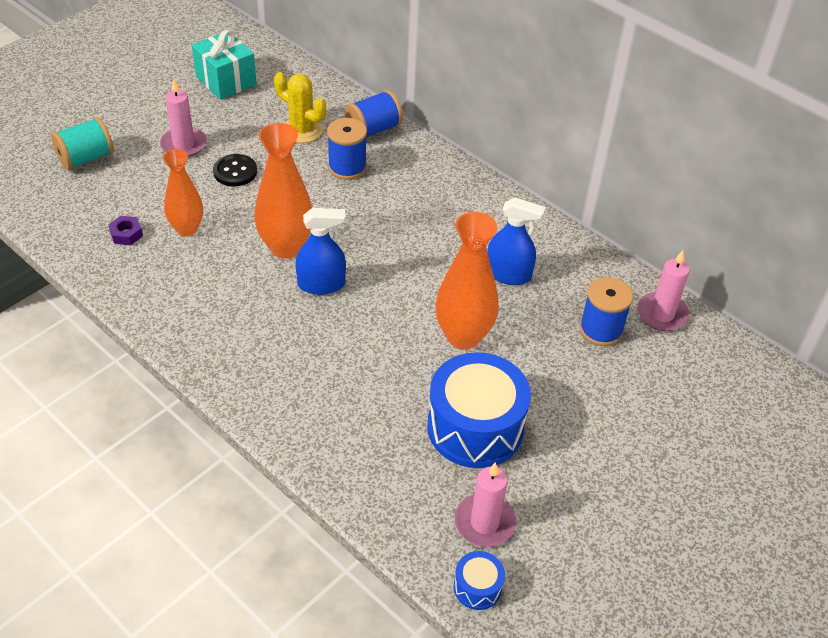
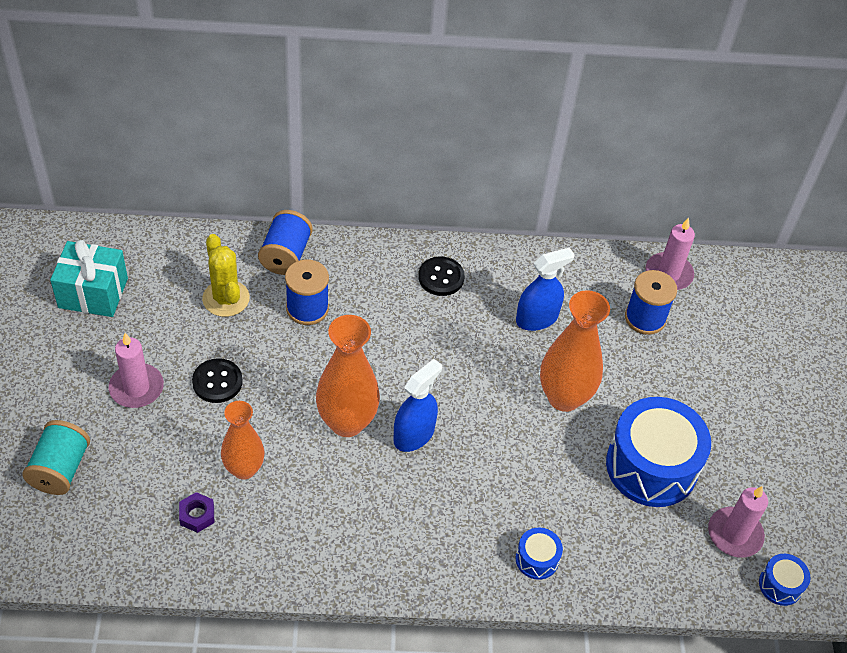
camera: 45 degrees left, 5 degrees up
(301, 130) = (226, 298): yellow cactus -> yellow cactus turned 75 degrees clockwise
(306, 420) = (537, 559): none -> blue drum
(467, 206) = (441, 277): none -> black button

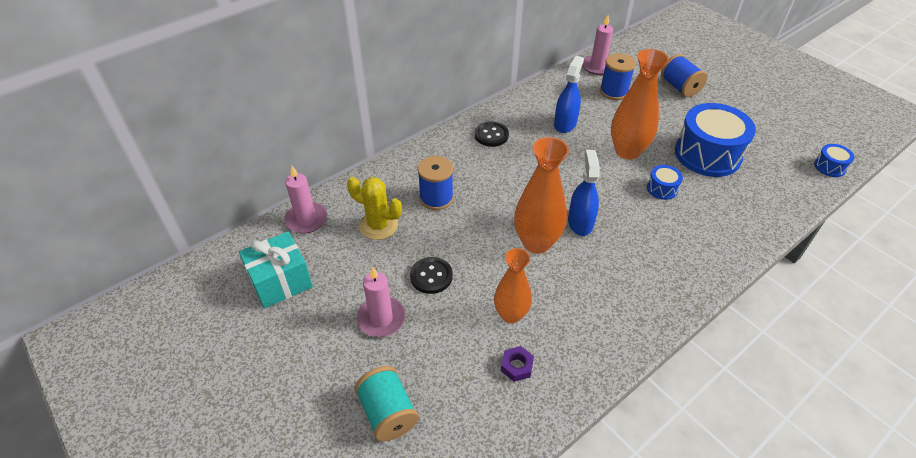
camera: 35 degrees left, 5 degrees down
(285, 255) = (388, 178): blue spool -> blue spool (679, 87)
(537, 559) = (722, 238): blue drum -> blue drum (662, 188)
(734, 534) = (782, 159): pink candle -> pink candle (306, 220)

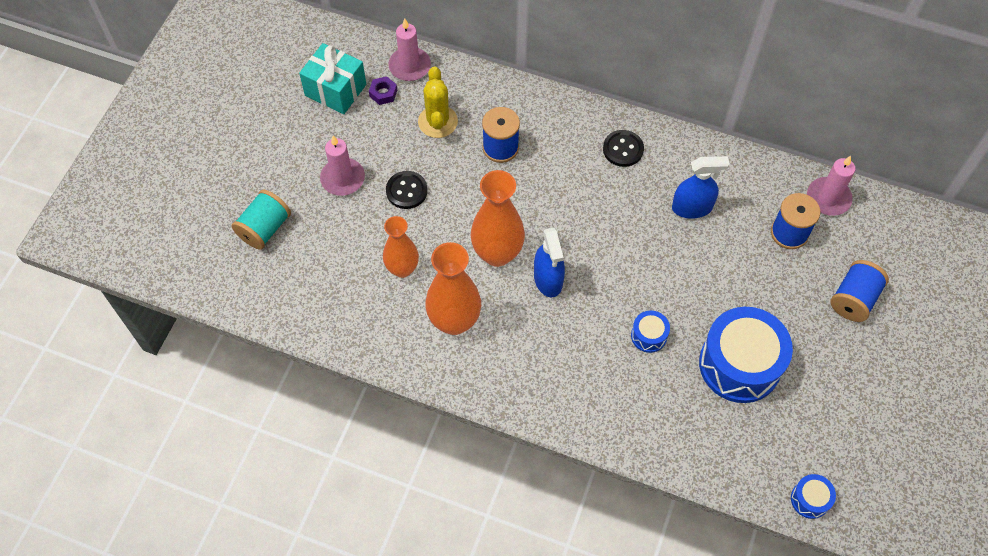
camera: 60 degrees right, 15 degrees up
(516, 366) = (354, 295): purple nut -> purple nut (383, 93)
(580, 222) = (548, 279): blue spray bottle -> blue spray bottle turned 105 degrees clockwise
(627, 151) = (687, 283): orange vase -> orange vase (454, 321)

